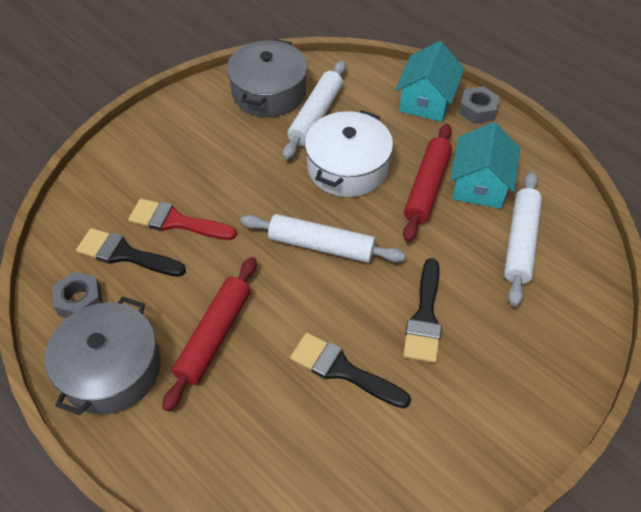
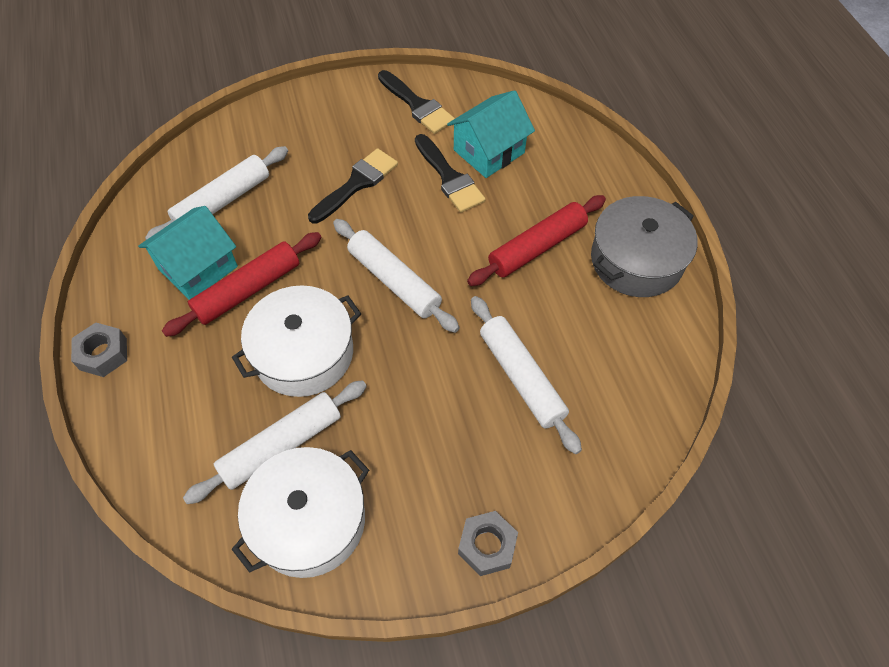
camera: 150 degrees left, 5 degrees up
(80, 301) = (649, 335): grey nut -> grey nut (487, 546)
(125, 254) = (589, 364): black brush -> black brush (417, 105)
(176, 221) = (521, 377): red brush -> white rolling pin
(269, 92) = (309, 520): grey pot -> white pot
(426, 101) = (141, 397): turquoise house -> turquoise house (488, 151)

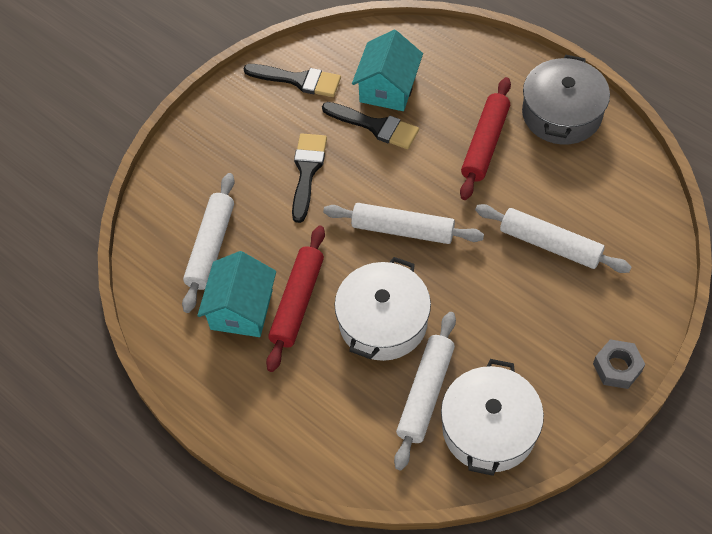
camera: 30 degrees left, 0 degrees up
(103, 354) = (229, 416): grey nut -> none

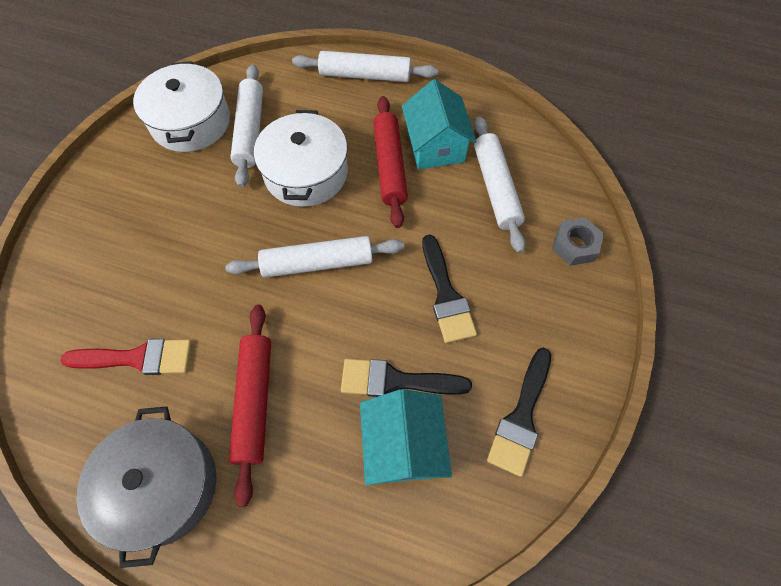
camera: 155 degrees right, 5 degrees up
(298, 80) = (521, 417): black brush -> black brush turned 60 degrees counterclockwise
(550, 244) = (157, 296): white rolling pin -> white rolling pin (365, 75)
(572, 200) = (137, 358): none -> red brush
(617, 367) = (81, 198): grey nut -> grey nut (574, 245)

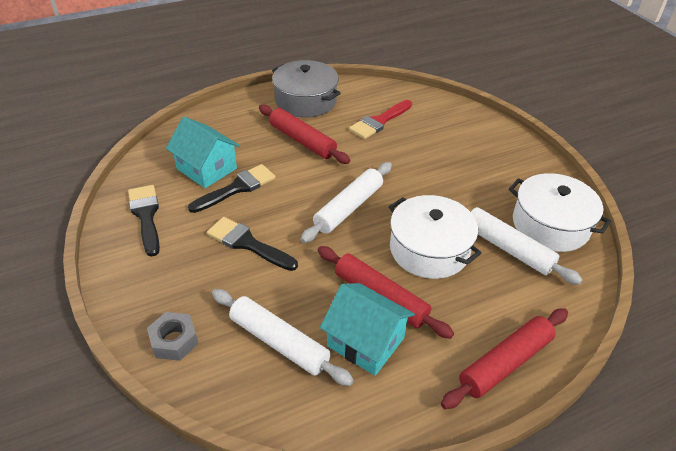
camera: 135 degrees right, 20 degrees down
(365, 75) = (505, 363): white rolling pin -> red rolling pin

